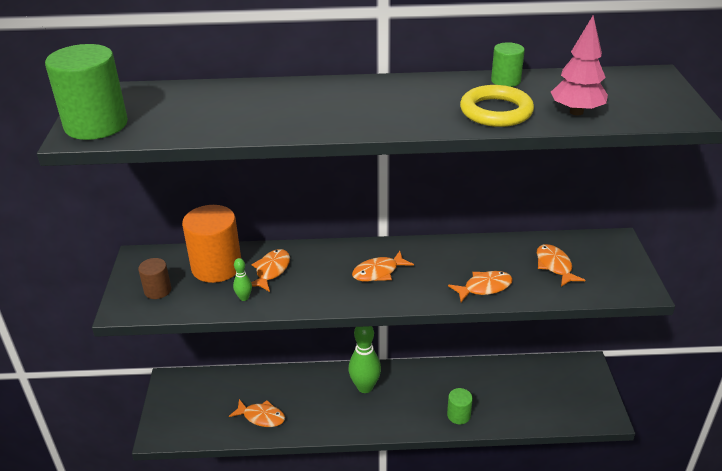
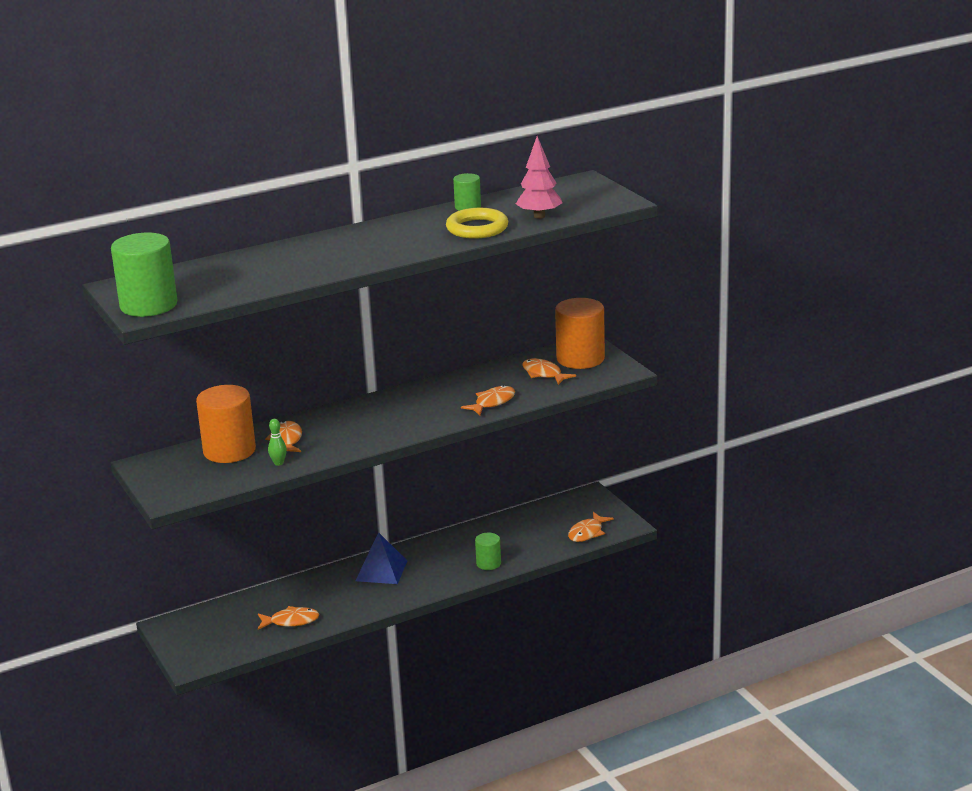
camera: 25 degrees left, 10 degrees down
(157, 290) = (188, 480): brown cylinder -> none
(365, 387) = (381, 570): green bowling pin -> blue pyramid
(378, 272) = (389, 416): orange fish -> orange fish (587, 533)
(601, 257) = (580, 359): none -> orange cylinder

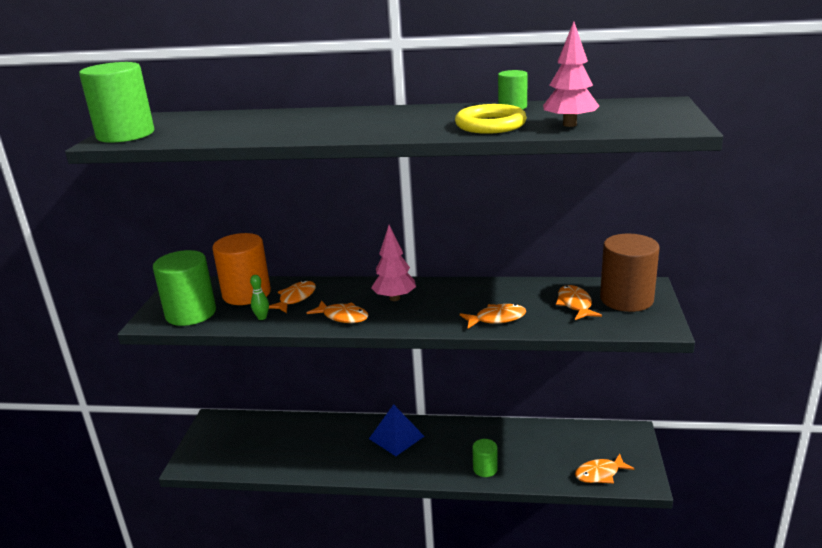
camera: 35 degrees right, 0 degrees up
(199, 481) = (191, 313): none -> green cylinder
(291, 621) = (288, 456): orange fish -> orange fish (343, 317)
(382, 413) = (395, 298): none -> pink tree
(580, 359) = (626, 299): orange cylinder -> brown cylinder

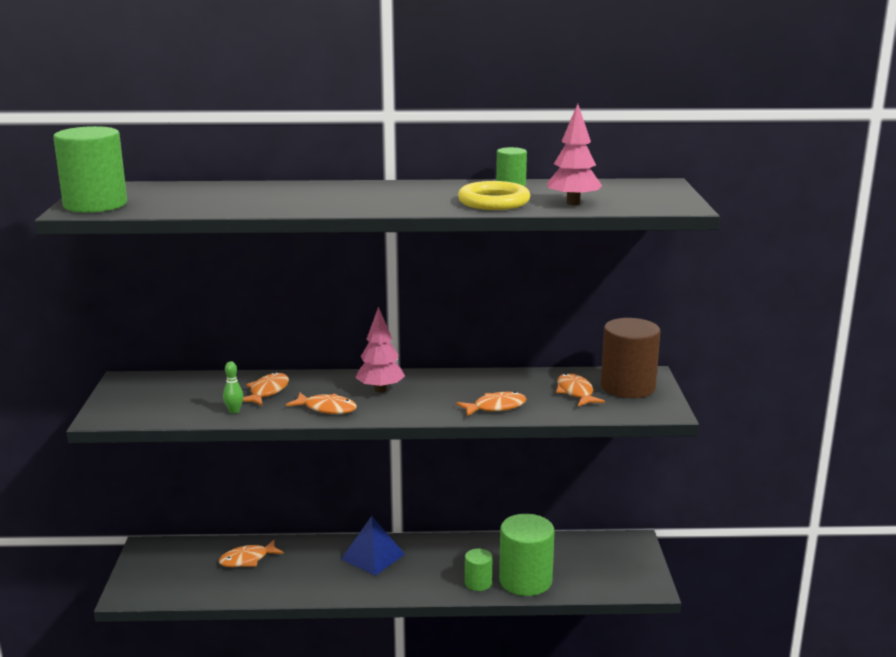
camera: 10 degrees left, 5 degrees down
(191, 313) = (148, 408): green cylinder -> green cylinder (525, 581)
(246, 294) = (208, 388): orange cylinder -> none
(600, 474) = (603, 582): orange fish -> orange fish (247, 559)

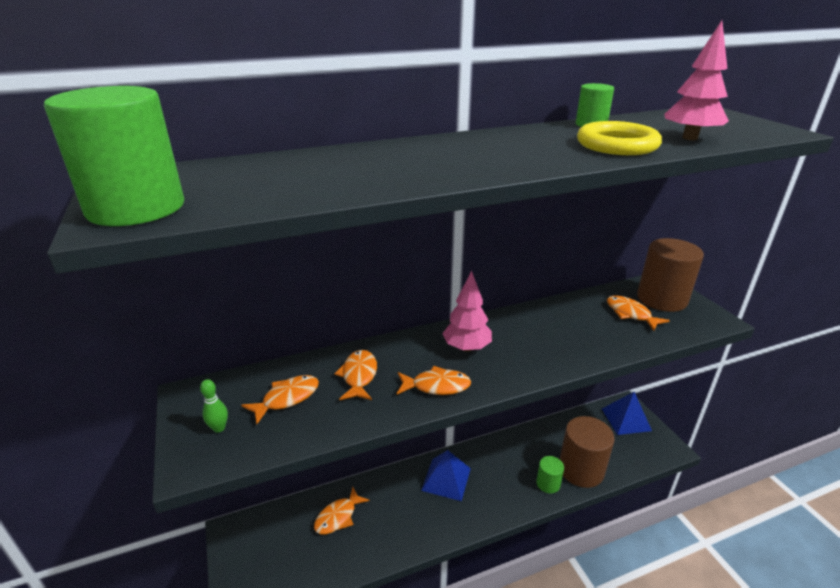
camera: 20 degrees left, 10 degrees up
(234, 411) = (343, 414): green bowling pin -> green bowling pin (219, 428)
(495, 407) = (586, 347): orange fish -> orange fish (287, 398)
(525, 581) = (581, 469): green cylinder -> brown cylinder
(621, 552) = (626, 419): none -> blue pyramid

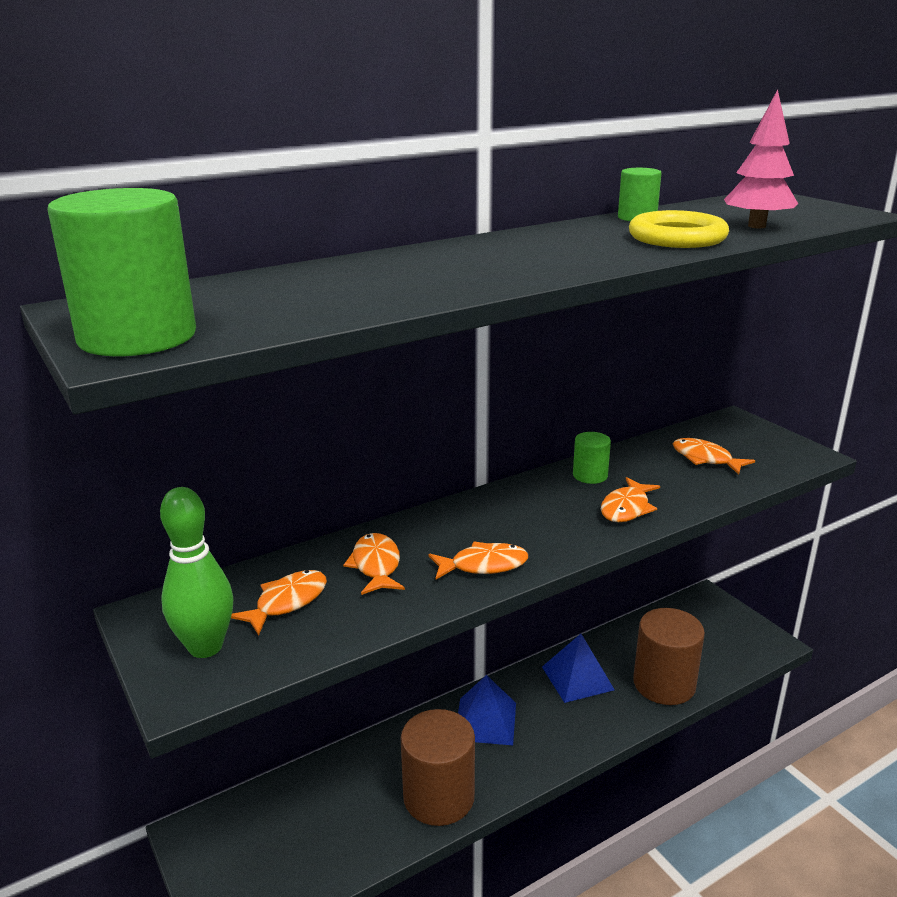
camera: 10 degrees left, 5 degrees down
(219, 428) = (205, 647): green bowling pin -> green bowling pin, size x2.11
(338, 516) = (344, 790): orange fish -> orange fish (626, 508)
(467, 348) = (509, 518): pink tree -> none
(548, 483) = (624, 707): green cylinder -> green cylinder (590, 475)
(626, 419) = (709, 615): blue pyramid -> blue pyramid (577, 678)
(661, 299) = (739, 438): brown cylinder -> brown cylinder (438, 797)

